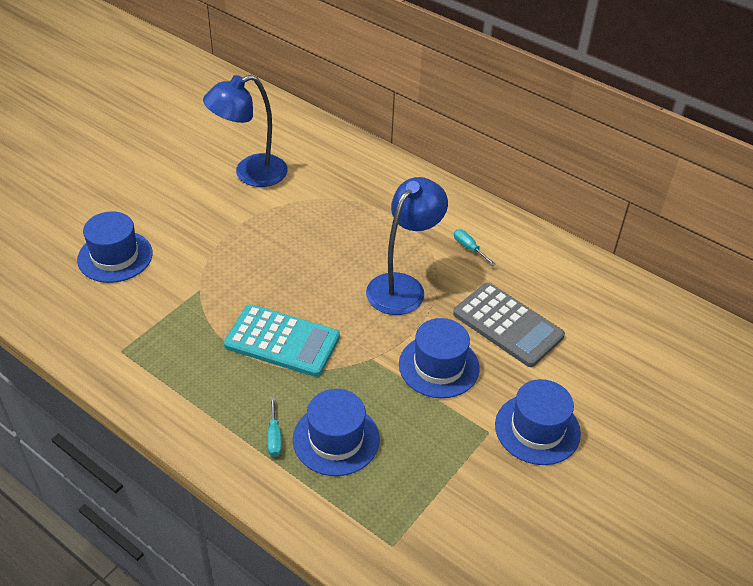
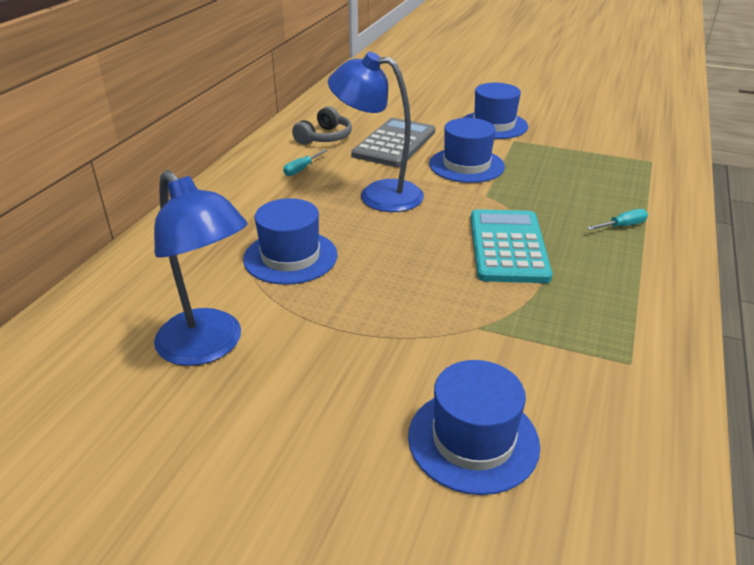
camera: 105 degrees left, 10 degrees down
(336, 439) = (590, 197): blue hat -> blue hat (290, 257)
(537, 276) = (324, 137): none -> grey headphones

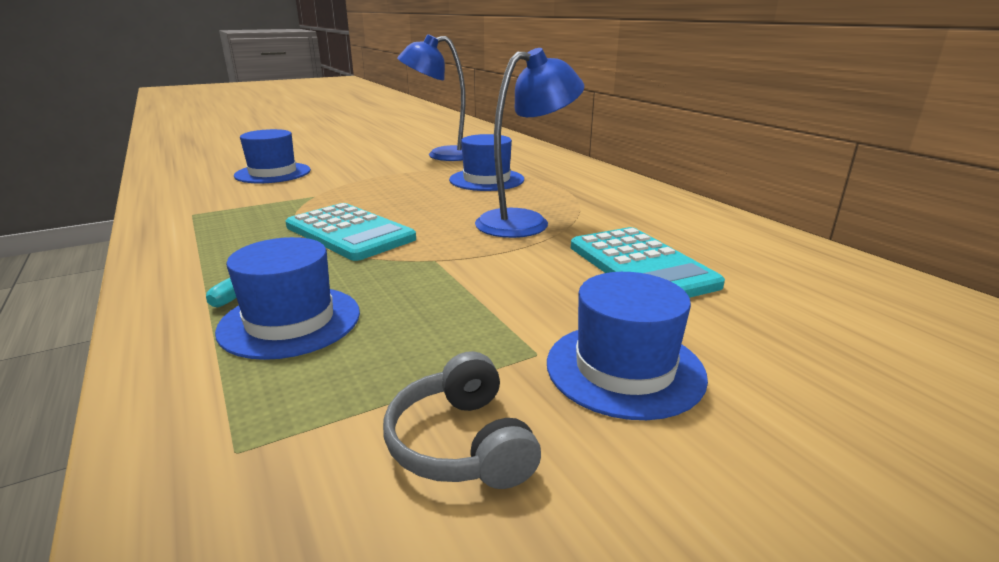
camera: 130 degrees right, 10 degrees down
(301, 169) = (627, 211): turquoise screwdriver -> none
(324, 137) = (707, 239): grey headphones -> grey headphones (461, 443)
(394, 144) = (640, 266): grey calculator -> turquoise calculator
(466, 165) = (515, 280): blue hat -> blue hat (290, 321)

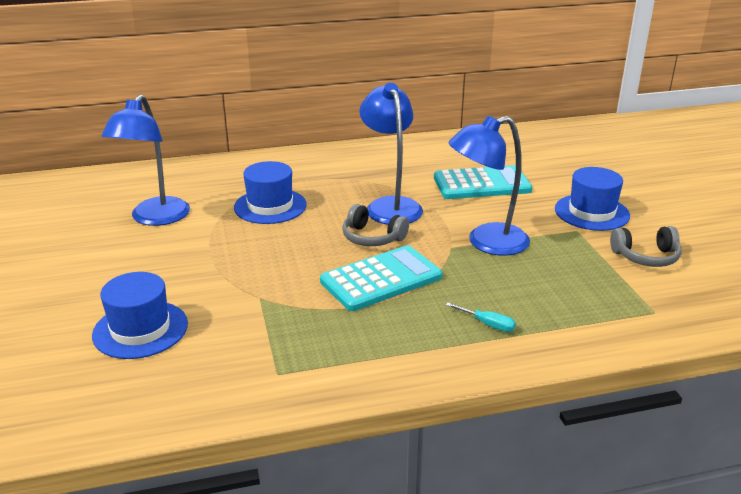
camera: 75 degrees left, 5 degrees up
(290, 321) = (533, 302): blue hat -> none
(441, 221) = (372, 237): none -> grey headphones
(455, 280) = (486, 242): none -> blue lamp

